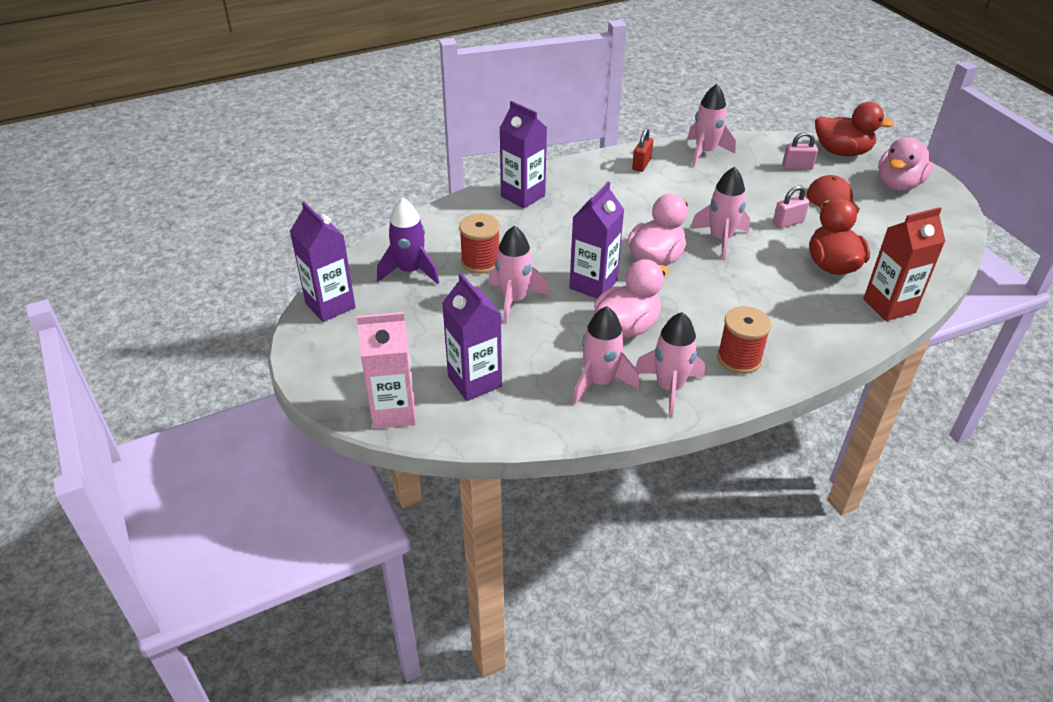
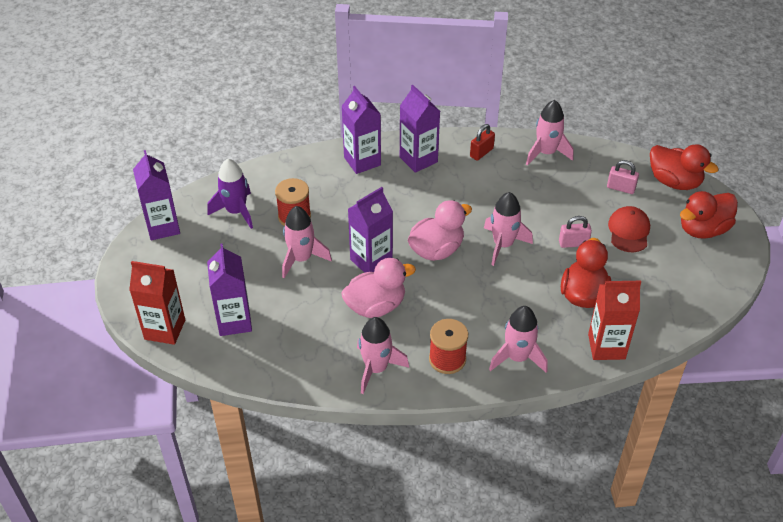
camera: 20 degrees right, 5 degrees up
(393, 411) = (165, 329): pink carton -> red carton
(581, 183) = (418, 159): none -> purple carton
(600, 382) = (326, 348): pink rocket -> pink rocket (517, 357)
(898, 185) = (703, 229): pink duck -> red duck

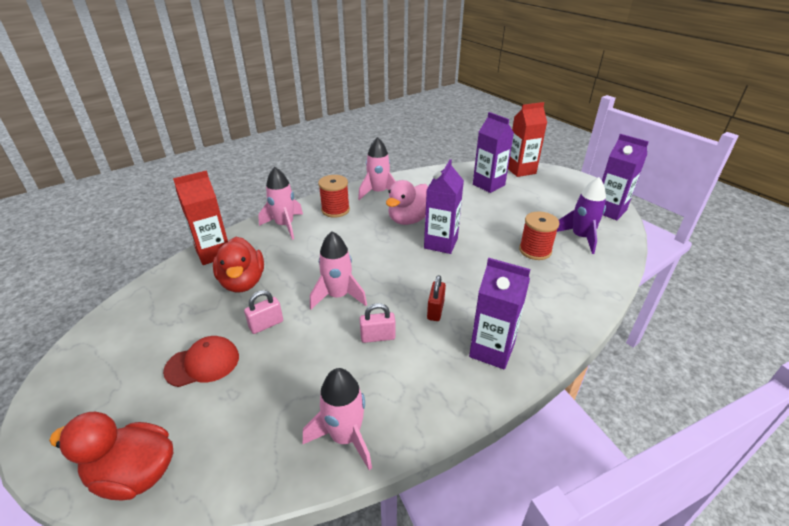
camera: 150 degrees right, 10 degrees down
(301, 259) = (492, 227): pink rocket -> none
(362, 161) = (543, 322): purple carton -> none
(436, 250) = (396, 270): pink duck -> none
(481, 152) = (430, 395): red padlock -> red padlock (435, 310)
(621, 188) = (220, 423): pink padlock -> pink padlock (378, 337)
(629, 231) = (203, 363): red cap -> red cap turned 90 degrees counterclockwise
(703, 229) = (99, 406): red duck -> none

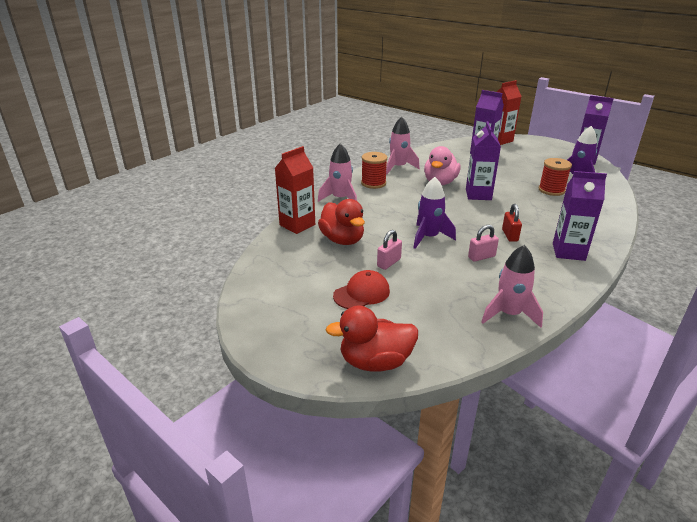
camera: 15 degrees left, 5 degrees down
(338, 296) = (429, 237): pink rocket -> purple rocket

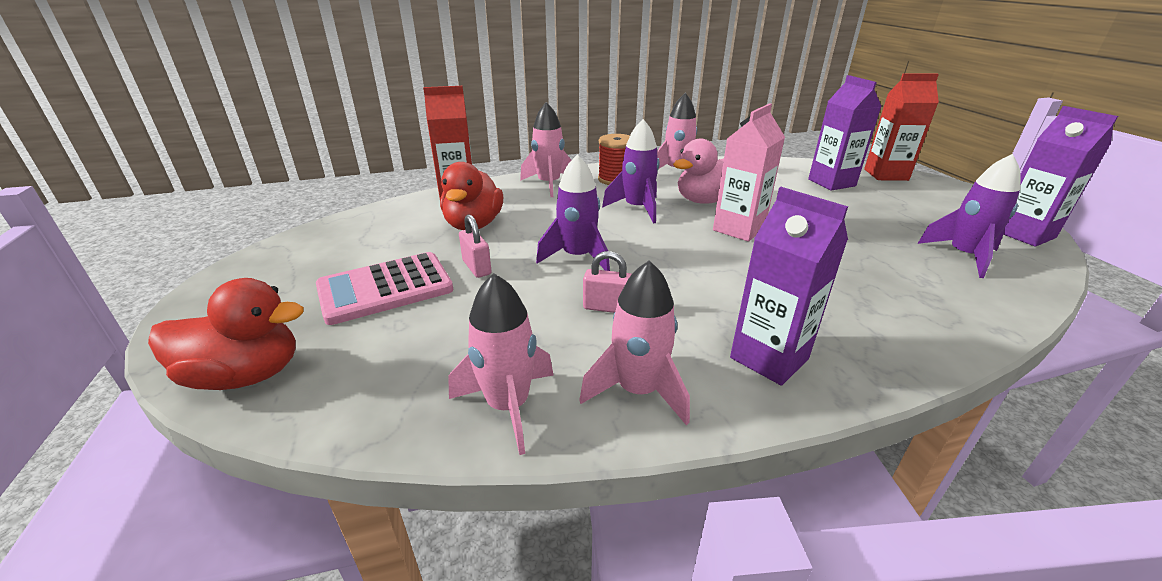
camera: 35 degrees right, 0 degrees up
(362, 293) = (385, 288): red cap -> pink calculator
(375, 362) = (246, 375): red duck -> red duck turned 150 degrees clockwise
(389, 263) = (477, 267): pink padlock -> pink padlock turned 75 degrees clockwise
(414, 199) = (637, 208): none -> purple rocket
(478, 194) = (738, 229): purple carton -> pink carton
(510, 235) = (701, 296): red padlock -> none
(544, 285) = (638, 391): none -> pink rocket
(551, 190) = (881, 258): red spool -> none

